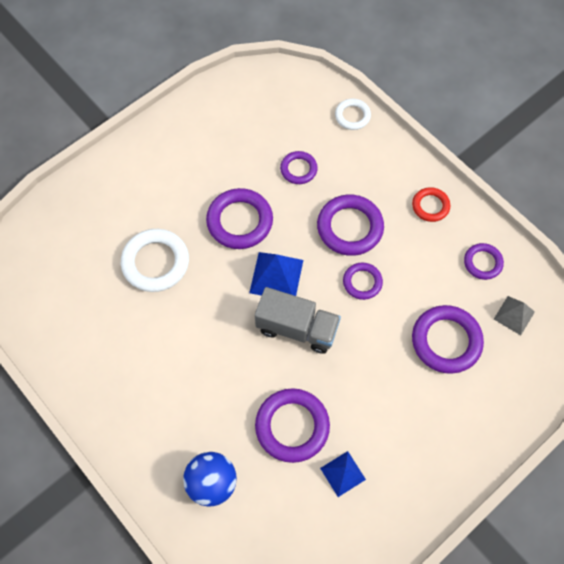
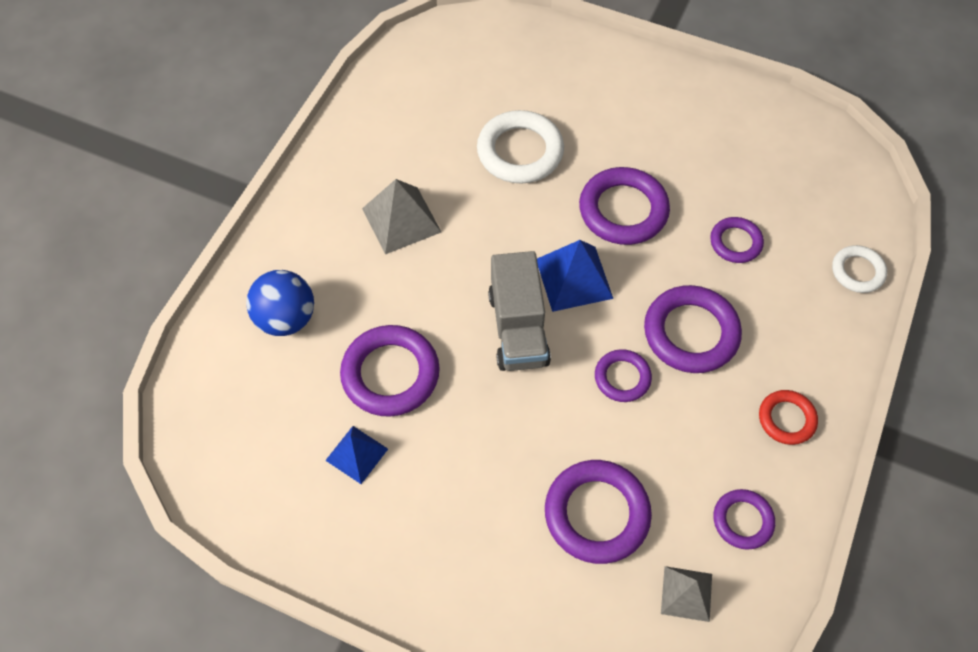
camera: 65 degrees right, 5 degrees down
(170, 367) = (401, 220): none -> grey pyramid

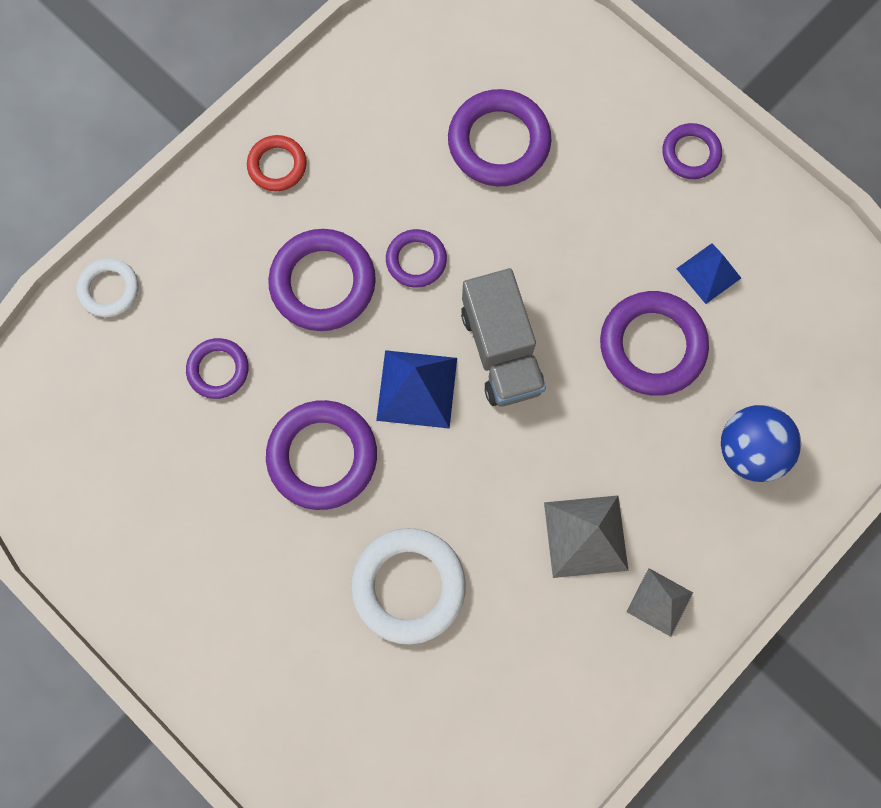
camera: 160 degrees left, 15 degrees up
(518, 328) = (501, 350): grey truck -> grey truck turned 150 degrees clockwise
(686, 593) = (449, 53): grey pyramid -> grey pyramid (659, 602)
(742, 520) = (369, 93): purple ring -> purple ring (690, 153)

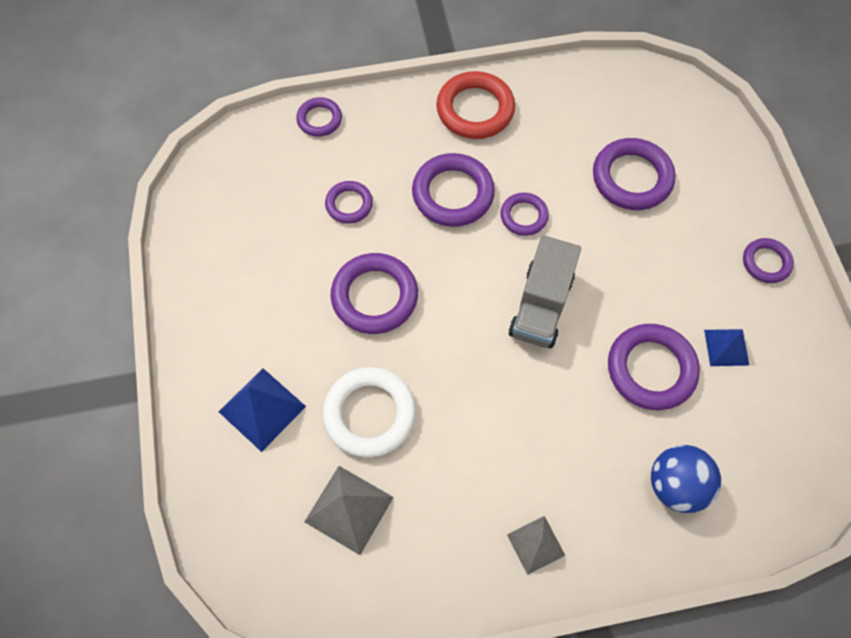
camera: 35 degrees right, 10 degrees down
(109, 289) = (319, 119): white ring -> purple ring
(277, 165) = (475, 109): red ring -> red ring, size x1.73
(416, 388) = (466, 294): blue pyramid -> blue pyramid (262, 408)
(586, 536) = (514, 464): grey pyramid -> grey pyramid (349, 509)

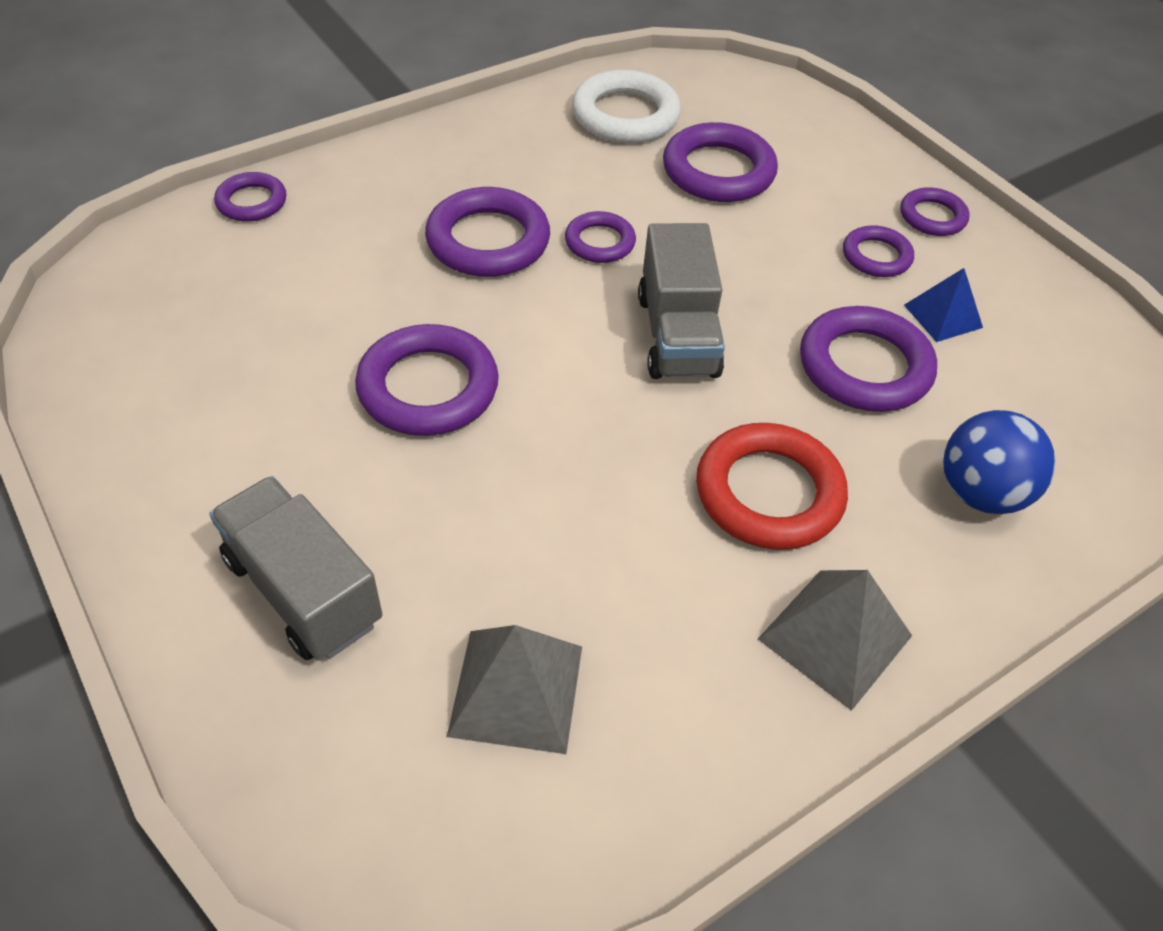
camera: 25 degrees left, 15 degrees down
(262, 408) = (303, 590): blue pyramid -> grey truck
(349, 204) = (339, 287): purple ring -> purple ring (876, 256)
(369, 414) = (489, 542): white ring -> white ring (625, 115)
(475, 109) = (474, 146): red ring -> red ring (769, 493)
(535, 545) = (834, 637): grey pyramid -> grey pyramid, size x1.54

